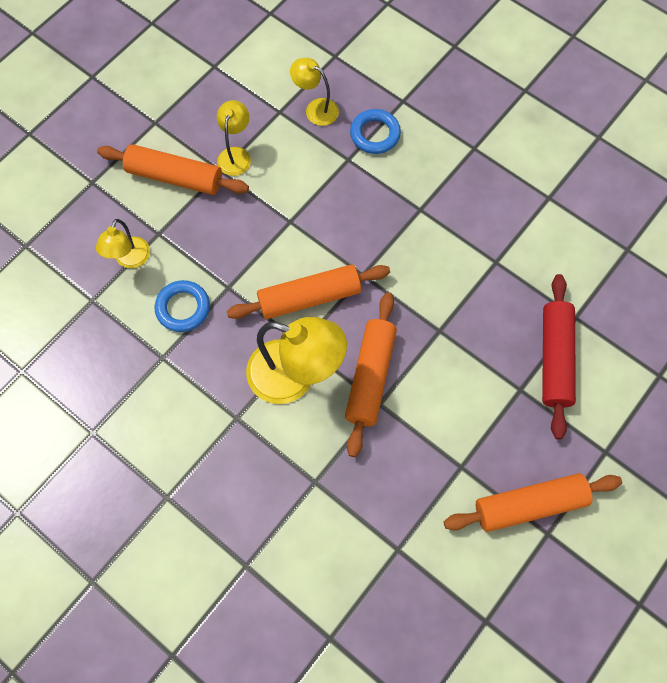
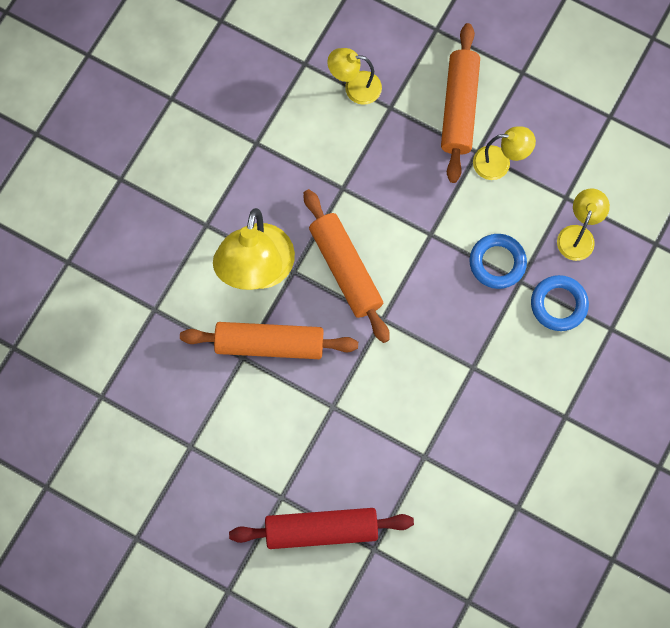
camera: 80 degrees right, 5 degrees up
(183, 308) = (311, 150): blue ring -> blue ring (497, 263)
(529, 504) = (162, 517): orange rolling pin -> none

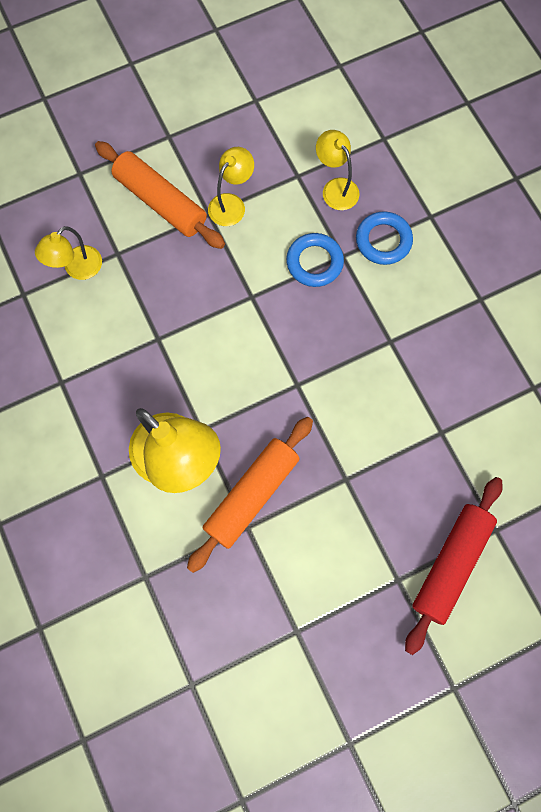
camera: 55 degrees left, 0 degrees up
(345, 269) = (231, 385): orange rolling pin -> none

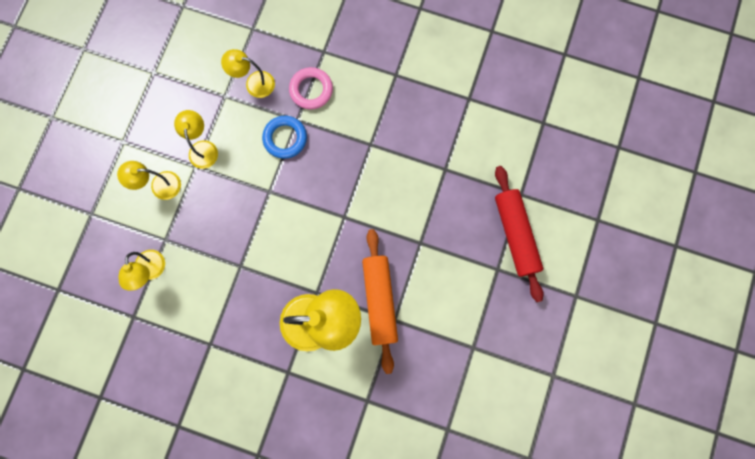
camera: 45 degrees left, 5 degrees up
(161, 202) = (159, 185): orange rolling pin -> yellow lamp
(383, 241) = (311, 90): blue ring -> pink ring

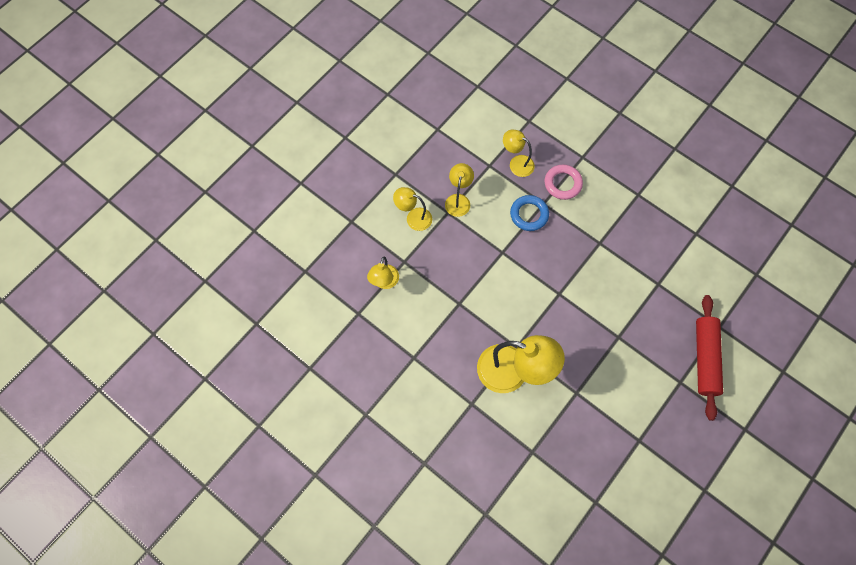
camera: 20 degrees right, 10 degrees down
(379, 301) = (569, 372): orange rolling pin -> none

